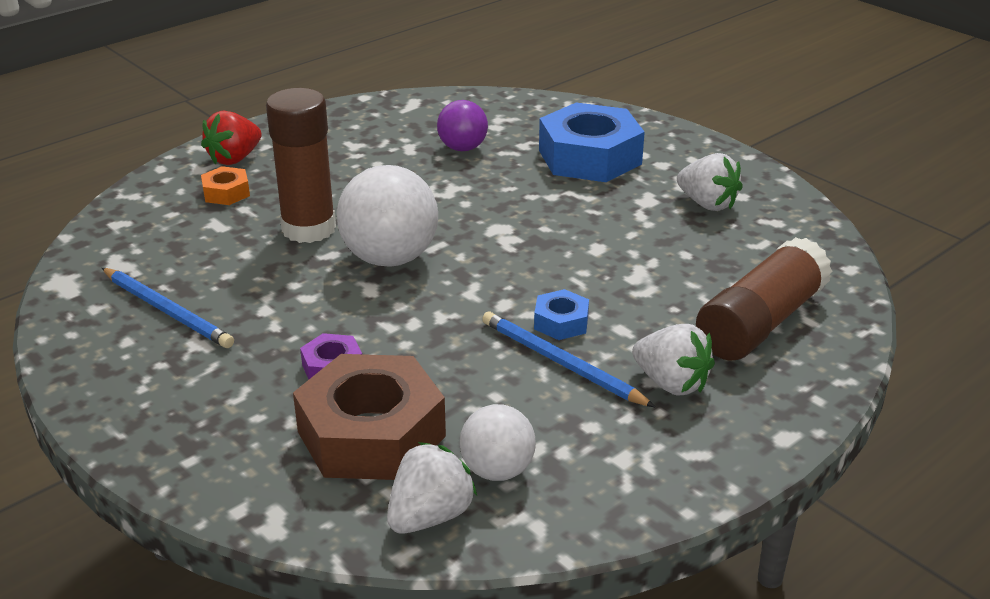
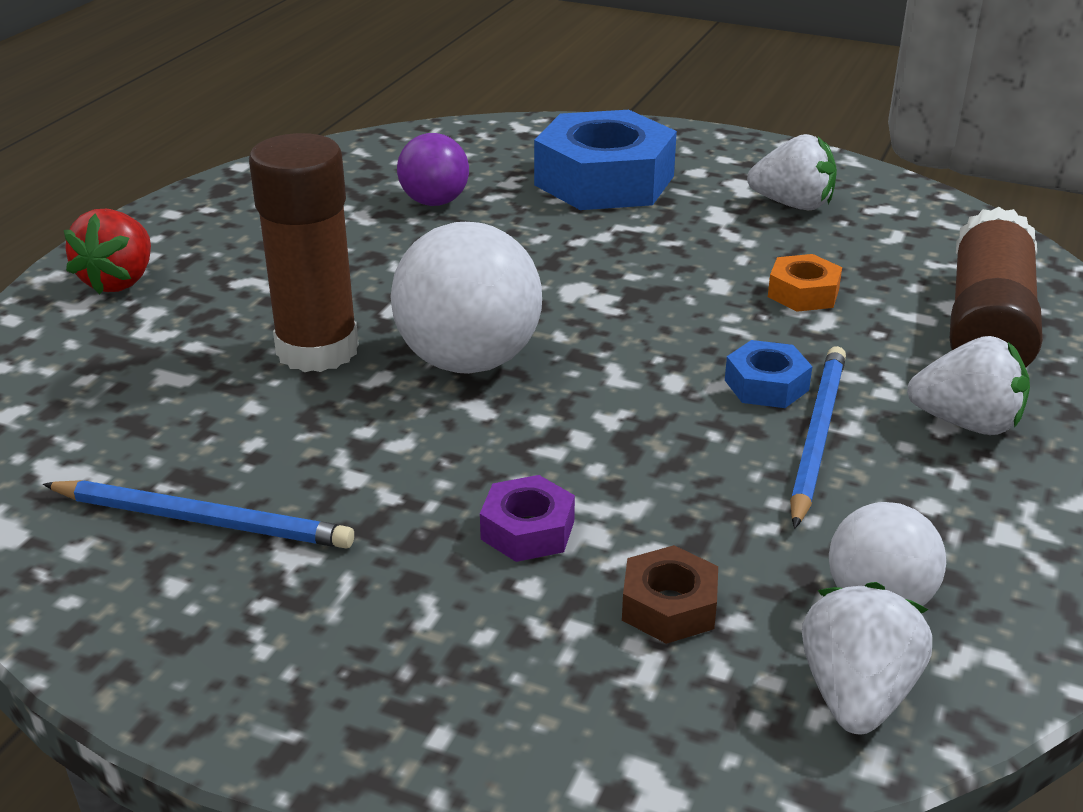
camera: 25 degrees left, 0 degrees up
(226, 193) = (148, 330): orange nut -> orange nut (803, 293)
(371, 434) = (669, 606): brown nut -> brown nut, size x0.46
(561, 363) = (817, 436): blue pencil -> blue pencil turned 90 degrees clockwise

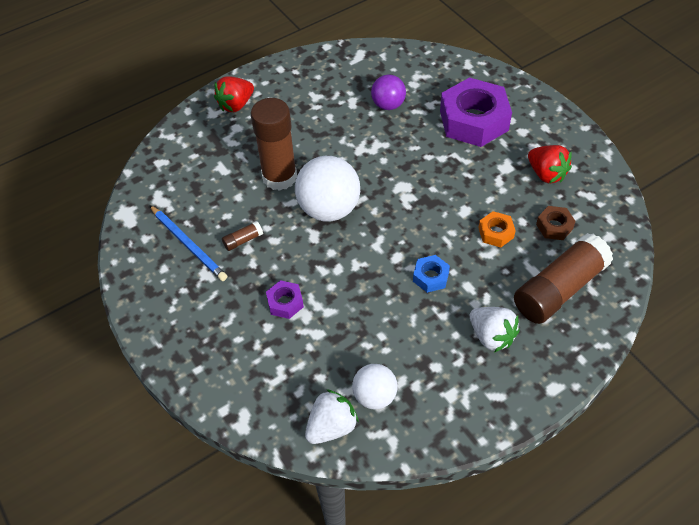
camera: 35 degrees right, 20 degrees up
(330, 467) = (243, 240): none -> brown glue stick
(604, 180) = (474, 120): blue nut -> purple nut
(669, 606) = (304, 360): brown nut -> brown nut (554, 226)
(793, 205) = (546, 174): white strawberry -> red strawberry
(817, 436) = (425, 312): blue pencil -> none

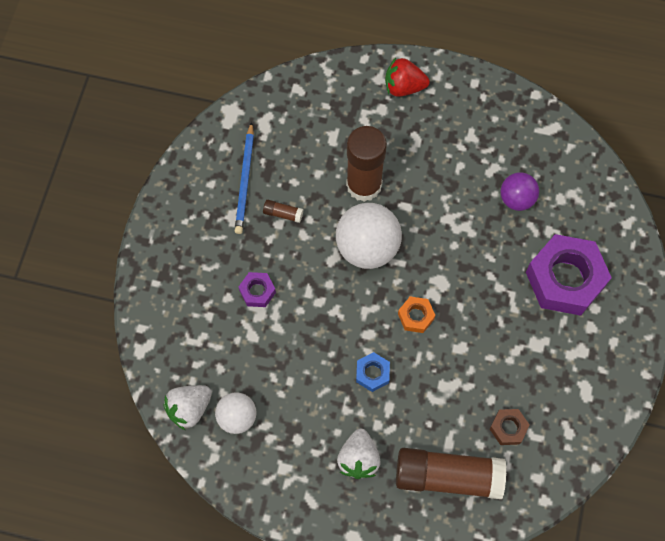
camera: 45 degrees right, 15 degrees up
(331, 427) = (189, 409): white strawberry -> white strawberry turned 135 degrees clockwise
(496, 233) = (460, 388): orange nut -> orange nut (416, 316)
(546, 174) = (559, 381): red strawberry -> none

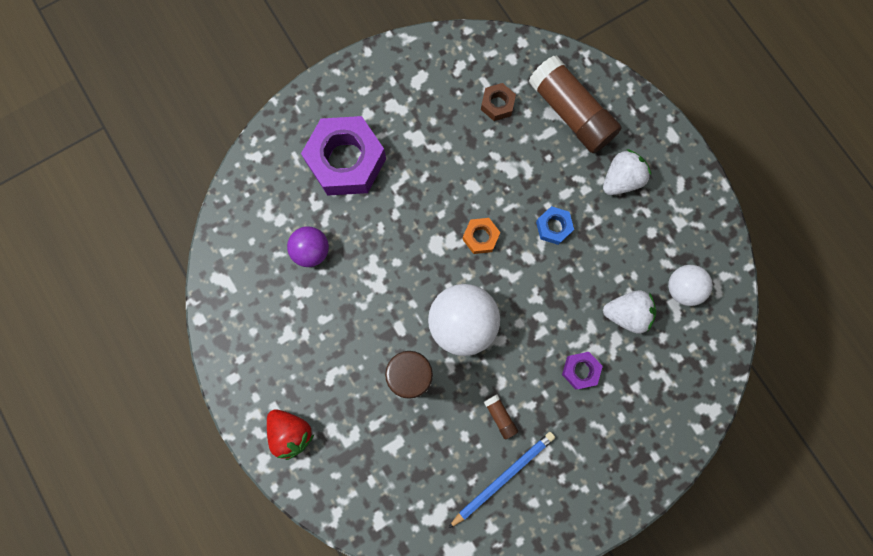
camera: 135 degrees left, 10 degrees up
(189, 409) = (713, 328): white strawberry -> white strawberry (626, 314)

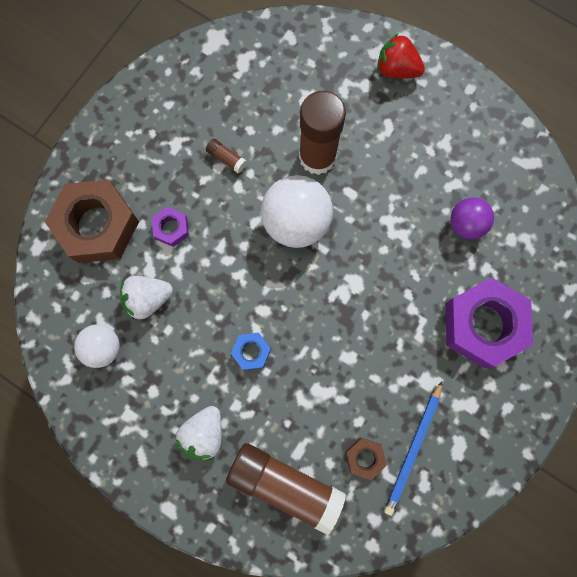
camera: 155 degrees right, 0 degrees up
(480, 237) = (317, 309): orange nut -> none
(503, 477) = (202, 112): blue pencil -> blue pencil (413, 449)
(649, 406) = (97, 225): none -> brown nut

